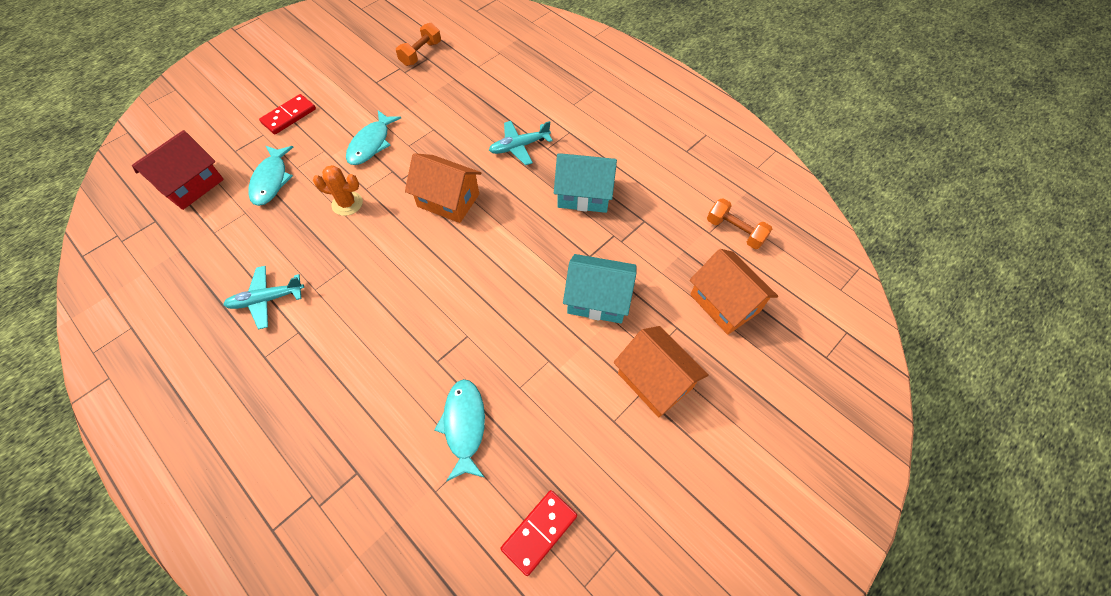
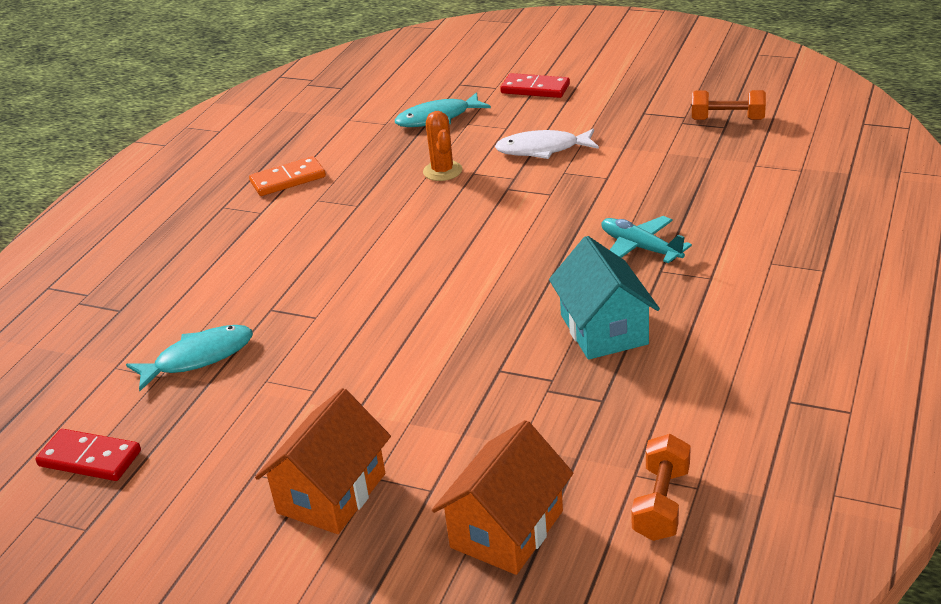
camera: 70 degrees right, 25 degrees down
(192, 185) = (397, 84): red house -> none
(266, 300) = (288, 180): turquoise plane -> orange domino
(371, 144) = (542, 149): turquoise fish -> white fish
(448, 200) = (502, 231): orange house -> none
(598, 299) = (431, 400): turquoise house -> none

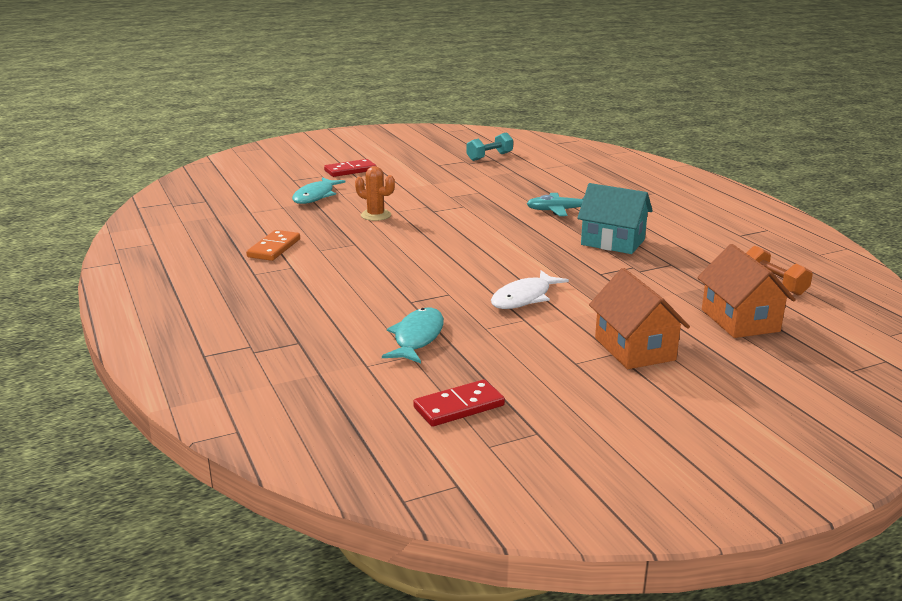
camera: 50 degrees left, 10 degrees down
(542, 149) = (416, 191): white fish -> white fish (524, 298)
(727, 119) = (489, 157): orange dumbbell -> turquoise dumbbell

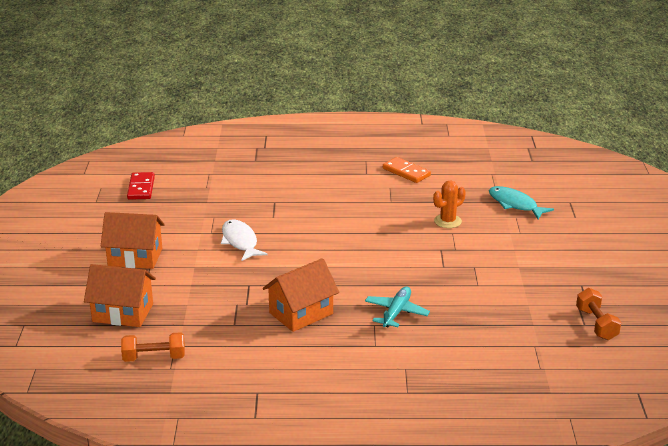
camera: 115 degrees right, 5 degrees up
(350, 170) = (584, 233): red domino -> none
(417, 337) = (224, 193): turquoise fish -> none
(489, 157) = (596, 324): turquoise dumbbell -> orange dumbbell
(612, 242) = (301, 313): turquoise house -> orange house

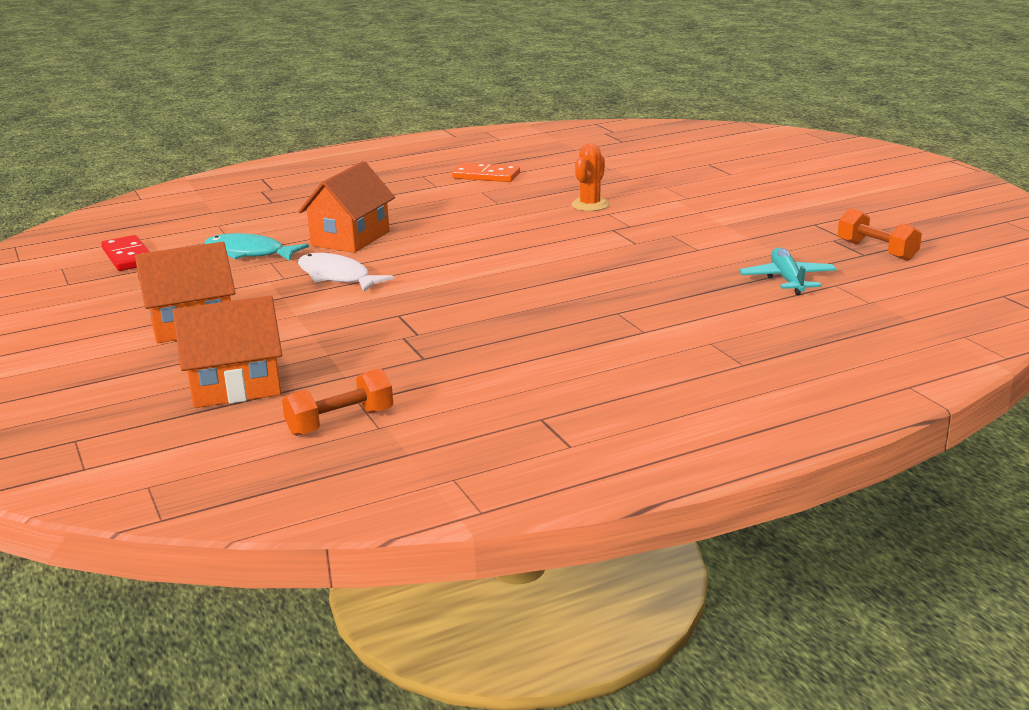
camera: 25 degrees left, 5 degrees down
(301, 313) = (506, 325): orange house -> orange house (350, 238)
(396, 312) = (631, 295): turquoise plane -> turquoise plane (787, 280)
(515, 204) = (650, 177): turquoise fish -> turquoise fish (249, 253)

